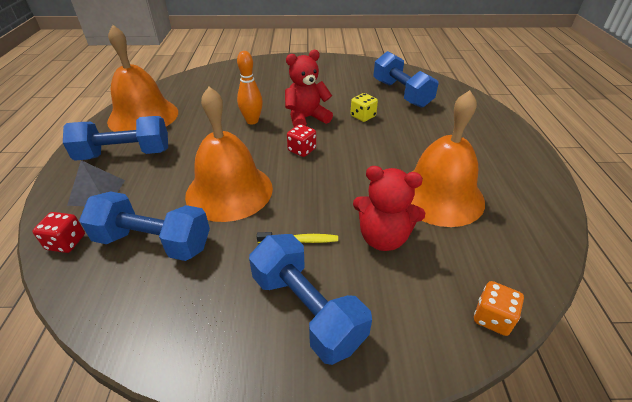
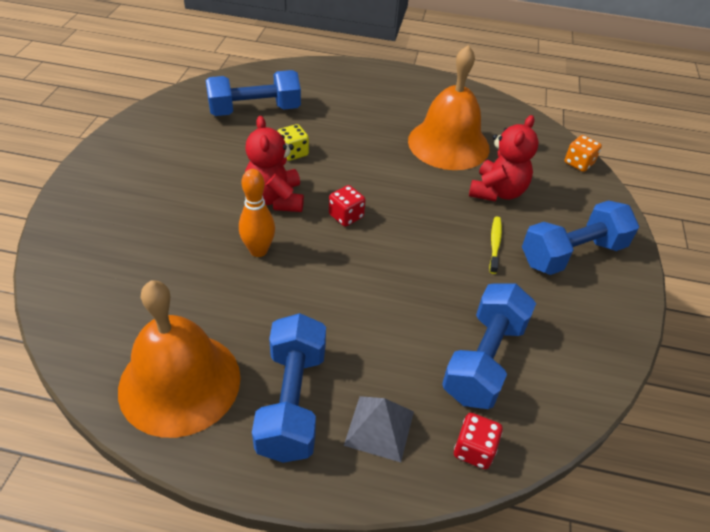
camera: 80 degrees left, 5 degrees up
(229, 191) = (408, 288): orange bell -> none

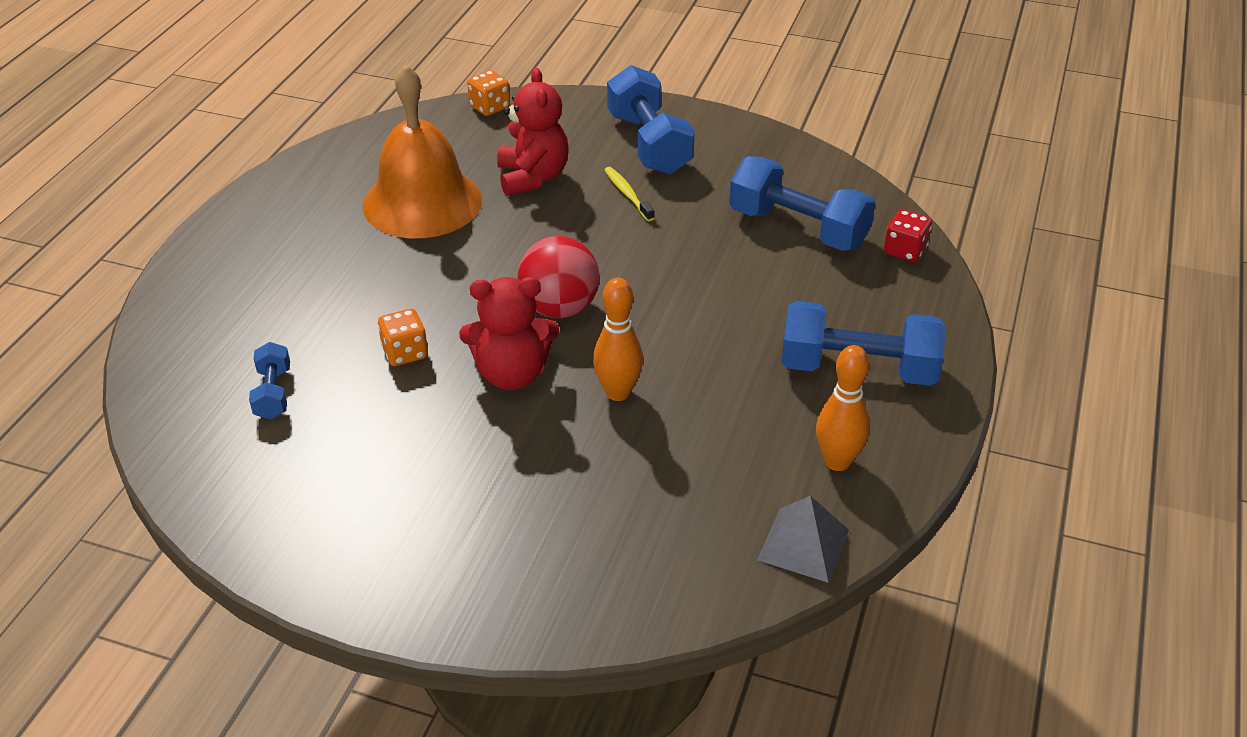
camera: 80 degrees left, 5 degrees down
(179, 382) = (837, 461): orange bell -> orange bowling pin
(254, 110) = (273, 393): blue dumbbell -> blue dumbbell, size x0.51
(293, 153) = (405, 353): yellow dice -> orange dice
(346, 216) = (559, 308): red dice -> red ball
(379, 428) = (886, 308): grey pyramid -> grey pyramid (803, 544)
(494, 244) = (627, 194): yellow toothbrush -> yellow toothbrush turned 45 degrees clockwise
(497, 192) = (532, 177): red teddy bear -> red teddy bear turned 45 degrees clockwise

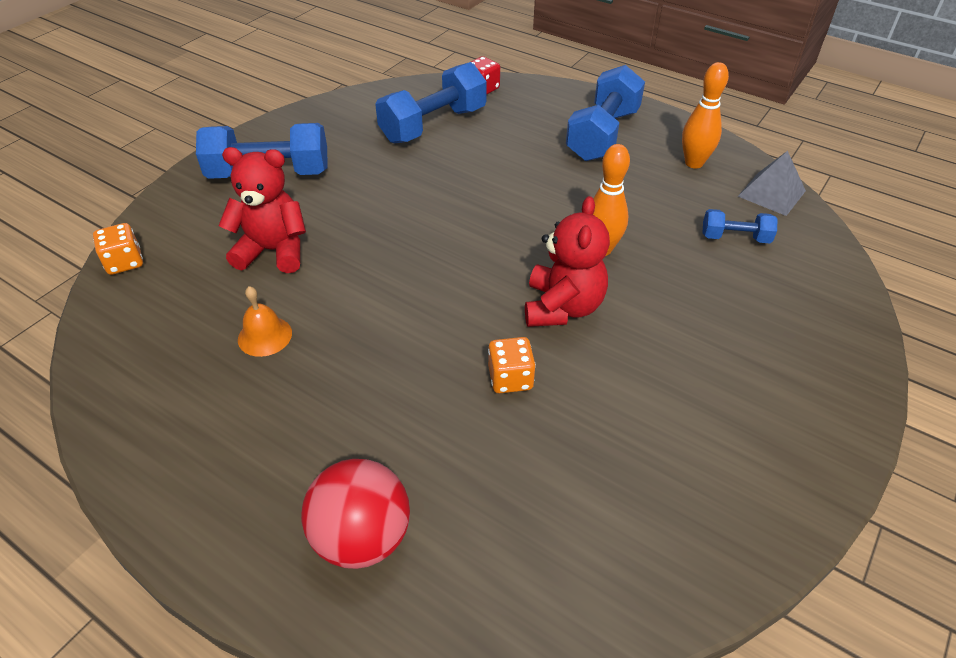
camera: 75 degrees left, 5 degrees up
(273, 393) = (545, 499): blue dumbbell -> blue dumbbell (735, 238)
(422, 202) = (265, 336): orange bell -> orange bell, size x0.41
(559, 308) = (482, 264): red ball -> red ball (362, 537)
(627, 194) = (338, 198): yellow toothbrush -> none

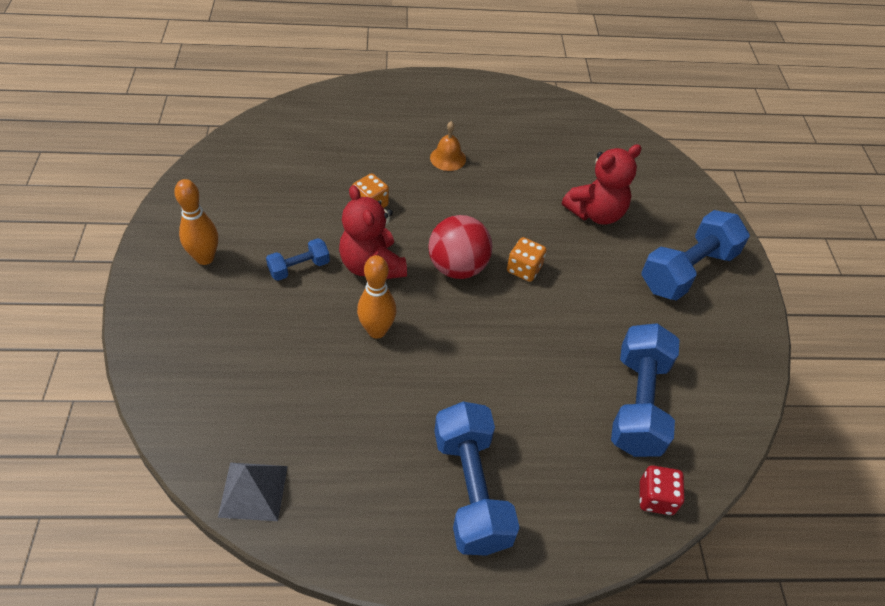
camera: 140 degrees right, 5 degrees up
(124, 262) = (665, 164): orange dice -> orange dice (524, 269)
(265, 336) = (530, 164): orange bell -> orange bell (448, 158)
(362, 537) = (382, 111): red ball -> red ball (457, 267)
(694, 163) = (352, 496): orange bowling pin -> orange bowling pin (205, 258)
(735, 238) = (271, 403): blue dumbbell -> blue dumbbell (299, 268)

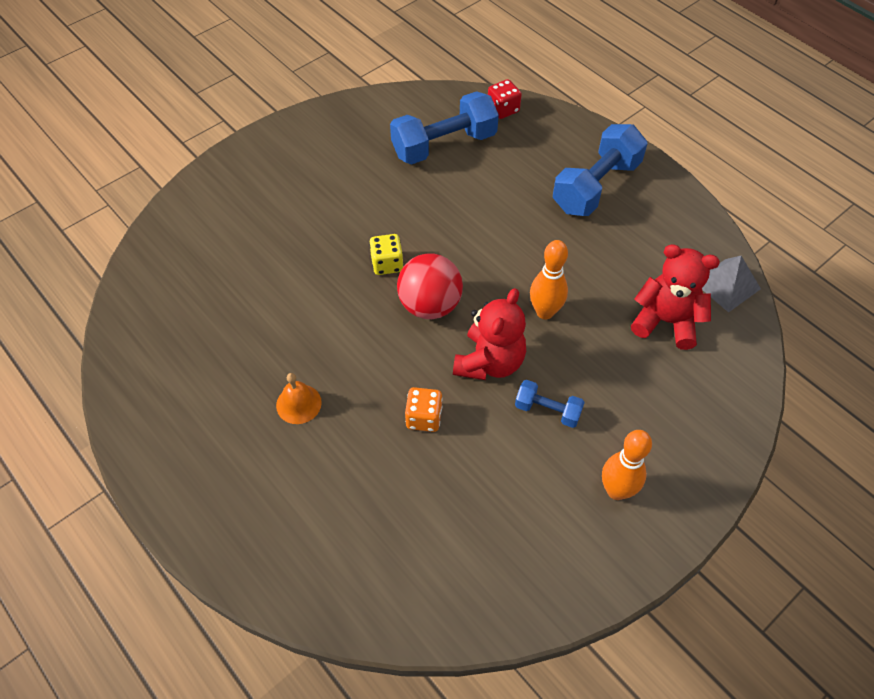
camera: 125 degrees left, 5 degrees up
(524, 269) = (387, 264): orange dice -> yellow dice
(596, 213) = (272, 255): red teddy bear -> red teddy bear (666, 321)
(687, 270) = (287, 172): blue dumbbell -> none

